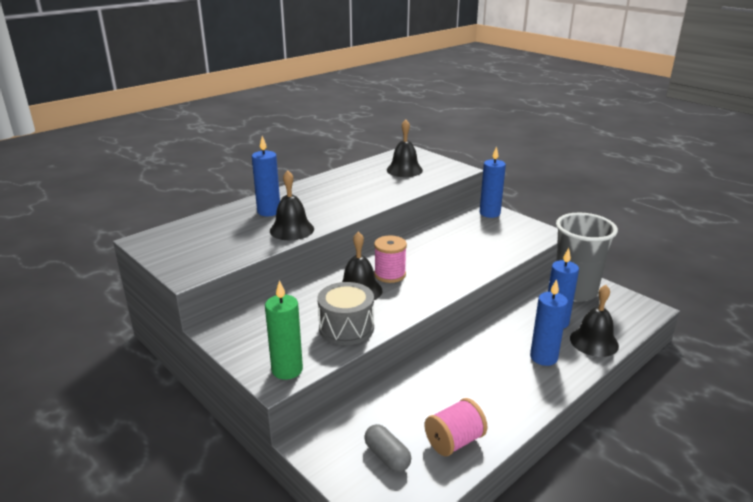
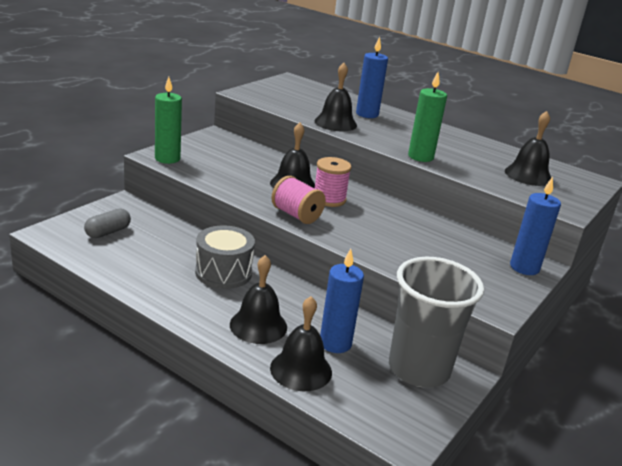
camera: 75 degrees right, 0 degrees up
(346, 328) = (229, 179): grey drum -> grey drum (223, 272)
(374, 202) = (420, 157): none -> green candle
(454, 441) = (124, 263): pink spool -> pink spool (296, 215)
(543, 357) = (258, 325): blue candle -> black bell

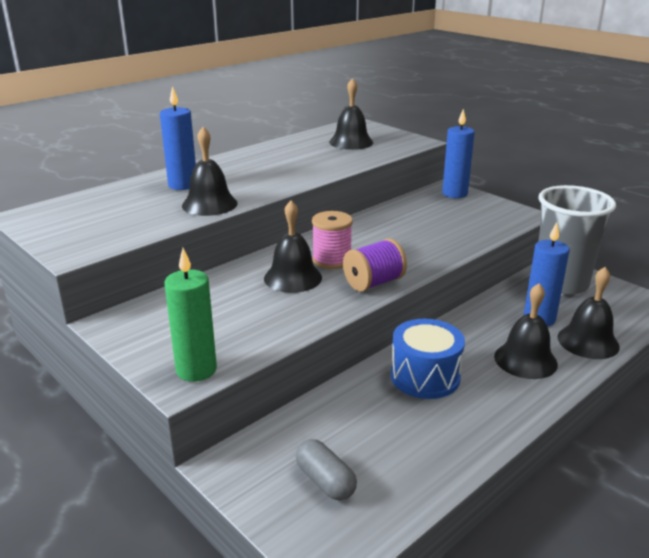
camera: 75 degrees left, 0 degrees up
(223, 272) = (425, 376): grey drum -> blue drum
(296, 215) = (373, 283): pink spool -> purple spool
(420, 157) = (313, 176): green candle -> none

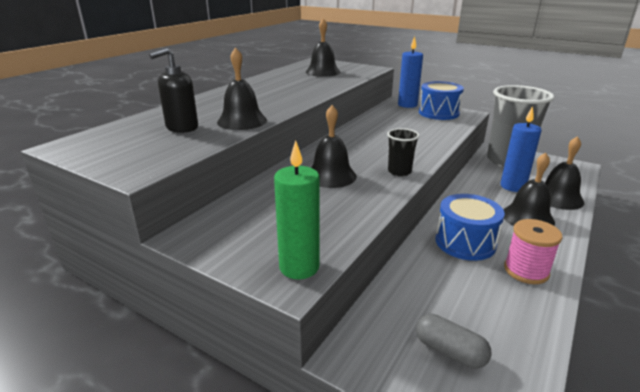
camera: 15 degrees left, 0 degrees up
(143, 206) = (181, 127): none -> black soap dispenser
(183, 185) = (207, 109): blue candle -> none
(332, 260) = (352, 159): pink spool -> pink spool (526, 271)
(373, 283) = (399, 171): purple spool -> black cup
(486, 210) = (438, 113): none -> blue drum

